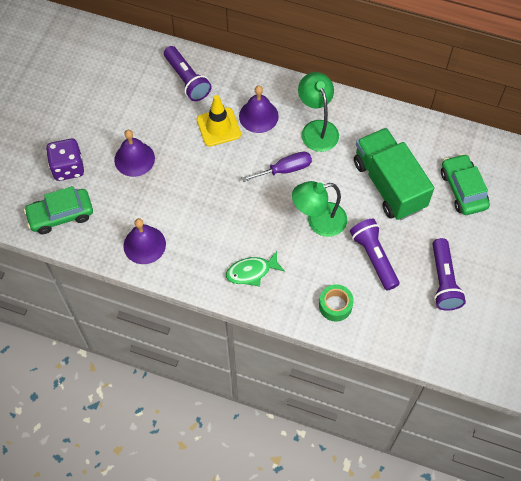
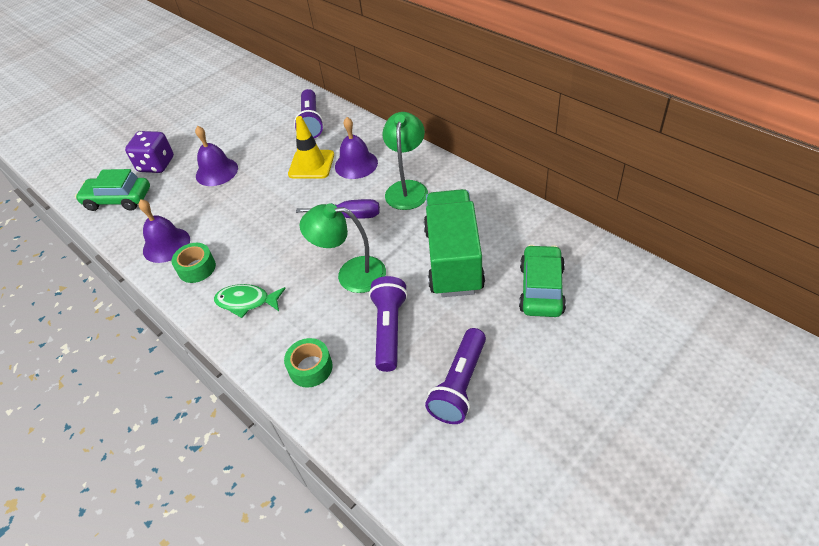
camera: 30 degrees right, 15 degrees down
(188, 257) = (197, 268): none -> green tape

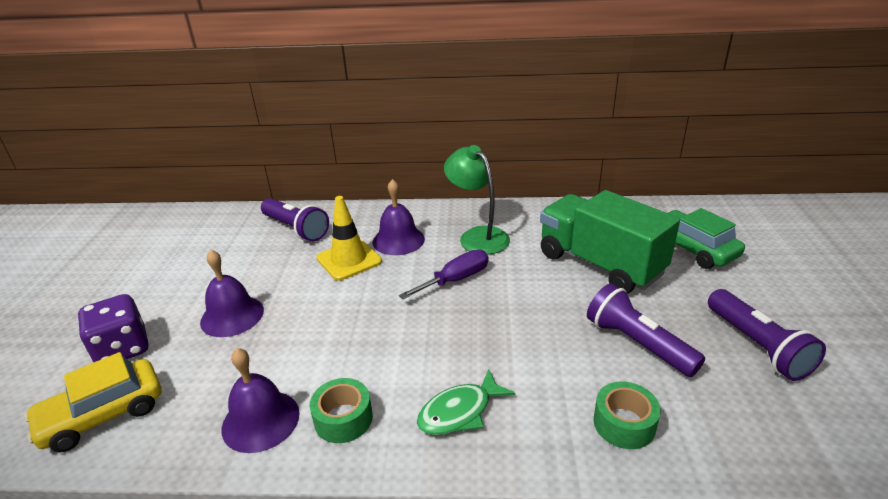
camera: 45 degrees left, 15 degrees down
(118, 199) = (103, 415): green car -> yellow car
(351, 274) = (532, 322): green lamp -> none

